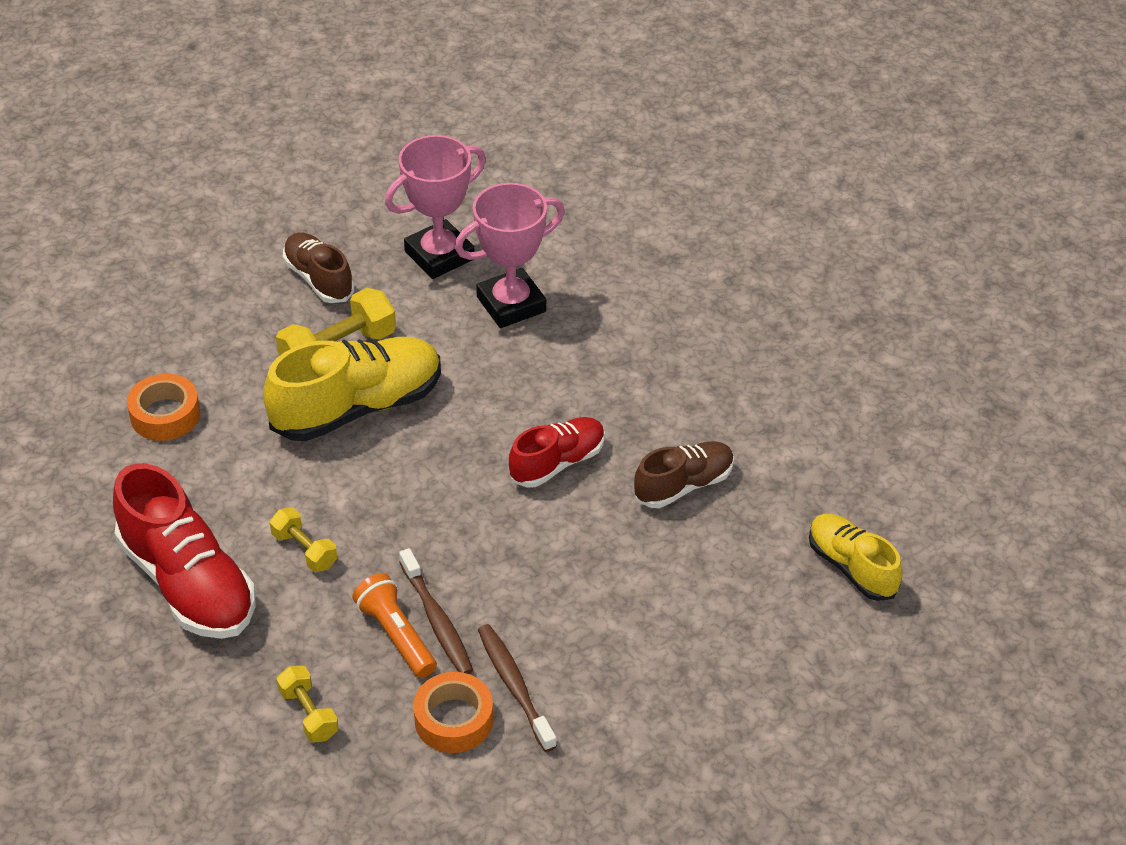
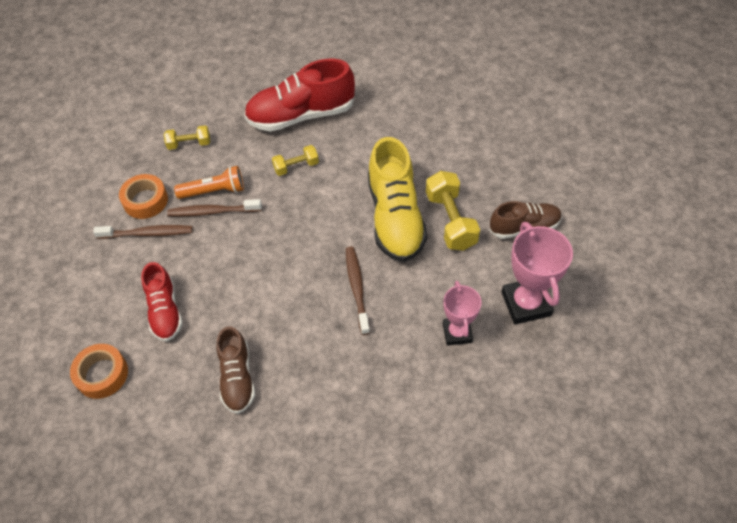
camera: 115 degrees right, 10 degrees up
(165, 415) = (430, 128): orange tape -> orange tape (102, 374)
(493, 412) = (357, 288): none -> brown toothbrush
(511, 304) = (457, 333): pink trophy -> pink trophy, size x0.65
(557, 463) = (295, 310): red shoe -> red shoe (165, 311)
(851, 567) = (110, 455): yellow shoe -> none

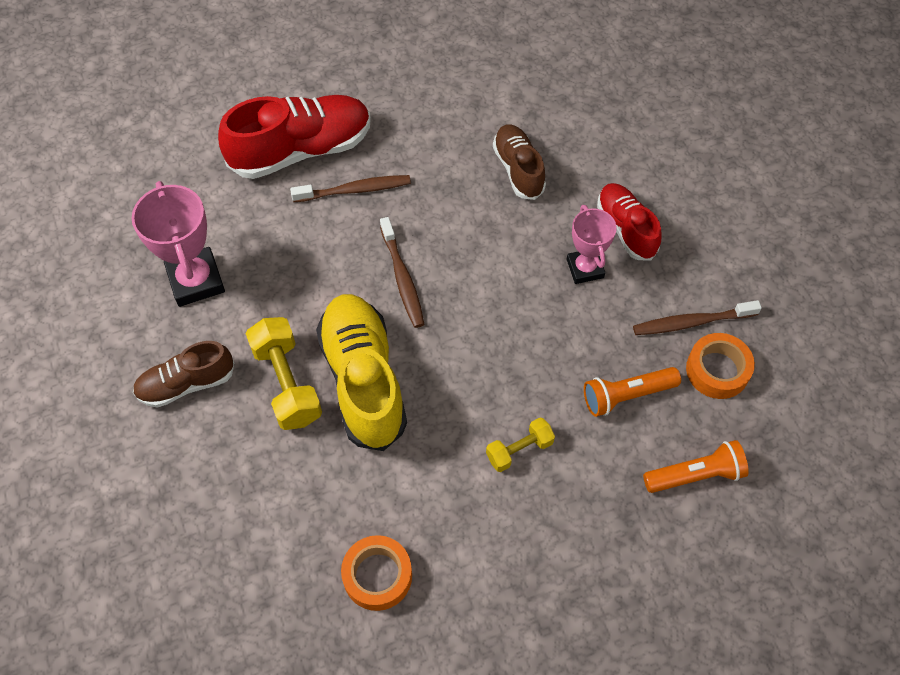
camera: 170 degrees right, 5 degrees up
(102, 374) = (665, 158): orange tape -> orange tape (377, 576)
(189, 144) = (695, 475): yellow dumbbell -> orange flashlight
(212, 212) = (617, 363): brown toothbrush -> brown toothbrush (355, 190)
(301, 115) = (535, 553): red shoe -> red shoe (301, 150)
(457, 333) = (279, 239): pink trophy -> pink trophy (585, 268)

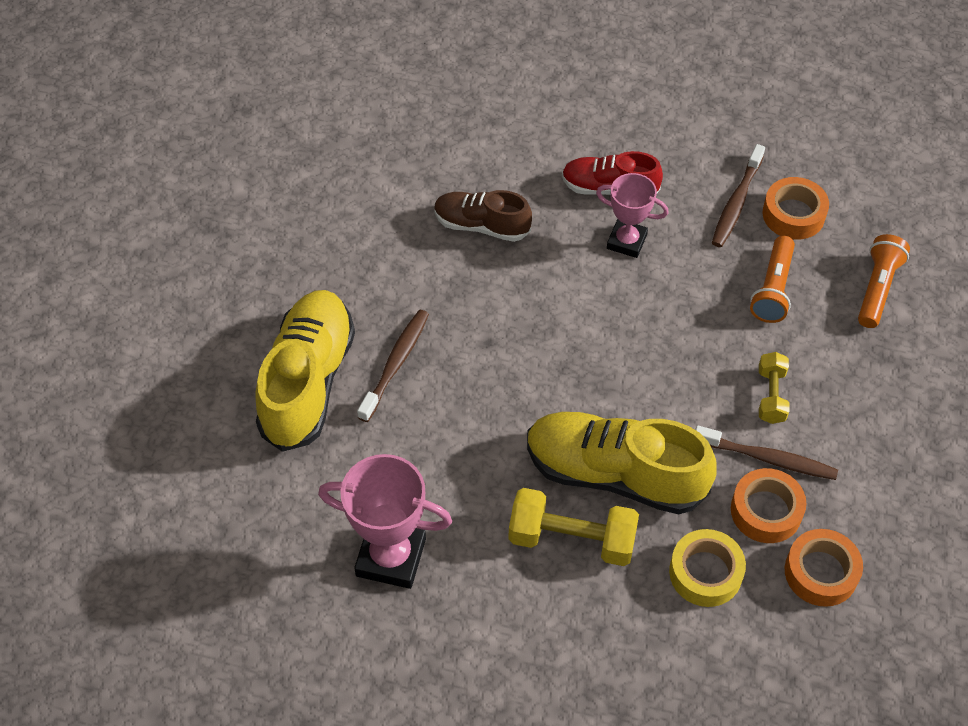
camera: 55 degrees left, 5 degrees down
(186, 384) = (507, 627): brown shoe -> none
(301, 150) = (308, 381): red shoe -> yellow shoe
(320, 490) = (705, 573): none -> yellow tape
(402, 278) = (528, 382): brown toothbrush -> brown toothbrush (768, 458)
(406, 504) = (766, 511): none -> orange tape

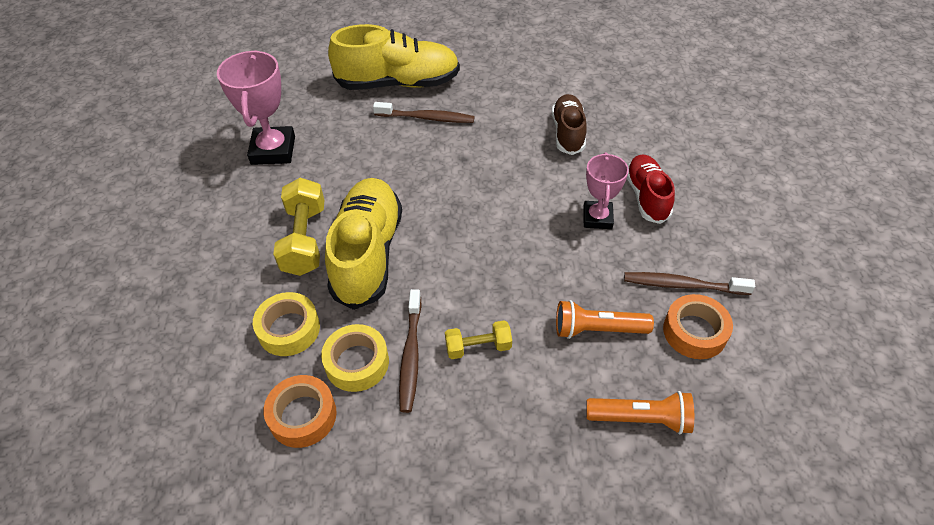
camera: 75 degrees right, 5 degrees down
(766, 511) = (357, 363): orange tape -> yellow tape

